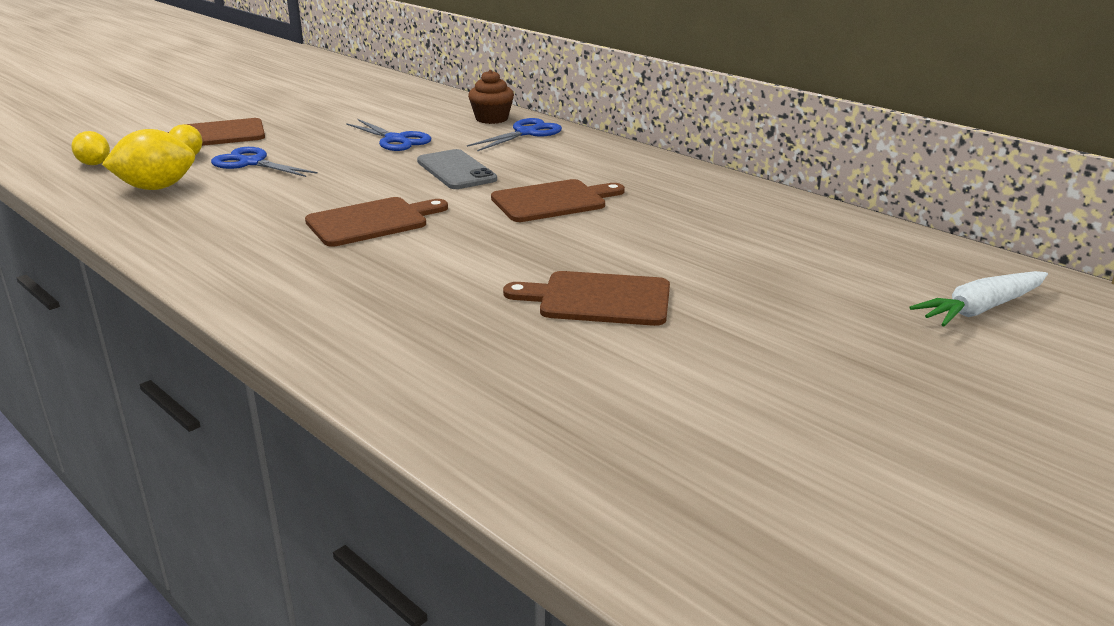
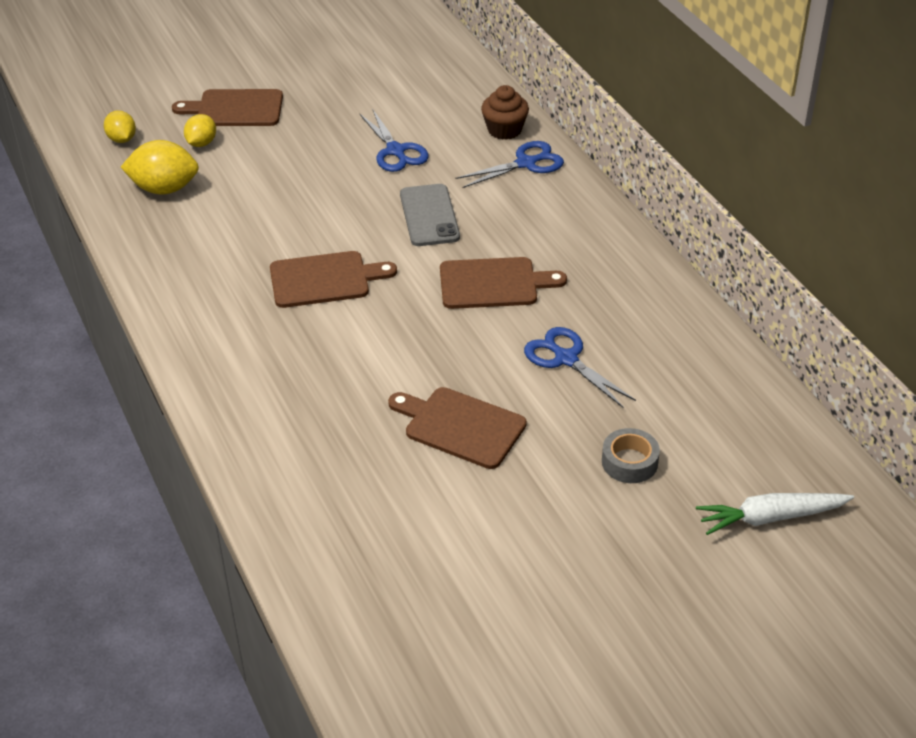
camera: 20 degrees right, 15 degrees up
(251, 163) = (254, 165): blue scissors -> blue scissors (566, 359)
(800, 295) = (629, 462): none -> grey tape

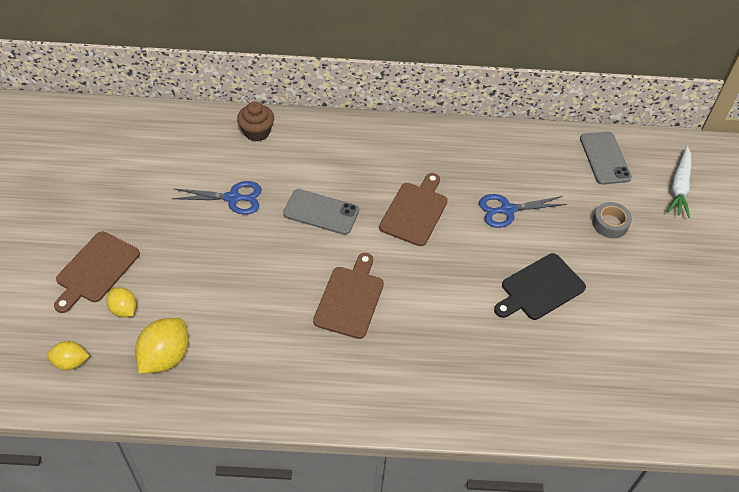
camera: 65 degrees left, 10 degrees up
(460, 426) = (540, 288): brown cutting board -> black cutting board
(526, 163) = (302, 139): blue scissors -> none
(750, 423) = (604, 158): none -> grey phone

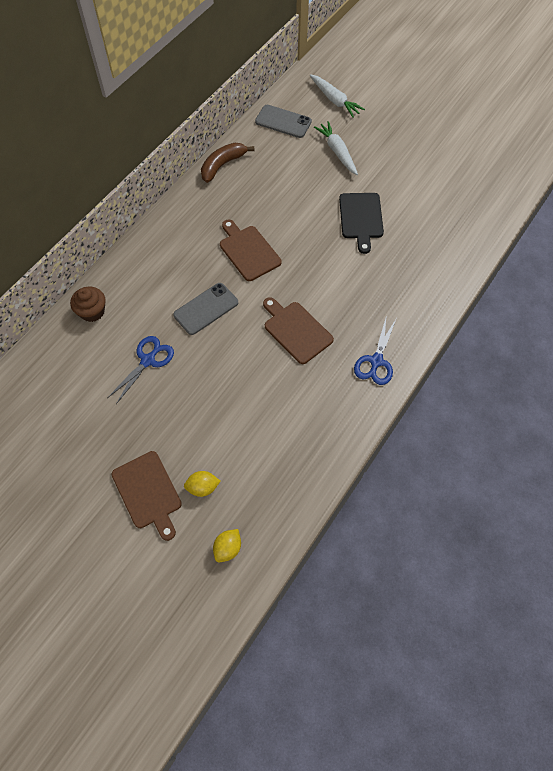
camera: 55 degrees left, 10 degrees up
(165, 357) = (267, 476): yellow lemon -> none
(502, 138) = (222, 165): none -> brown banana
(507, 210) = (286, 198): blue scissors -> blue scissors (376, 361)
(610, 224) = (337, 152): grey tape -> white carrot

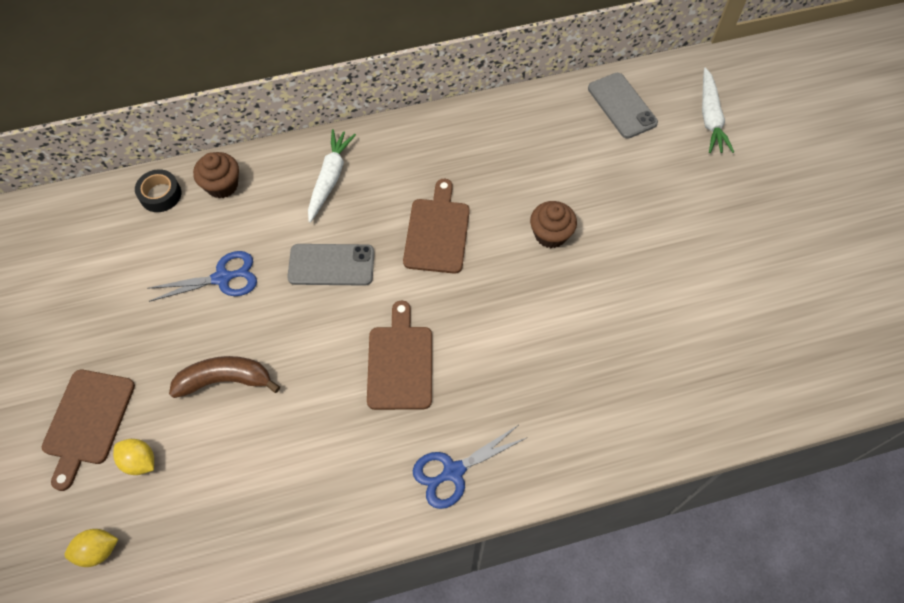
camera: 40 degrees right, 0 degrees up
(57, 343) = (160, 195): none -> black tape
(222, 165) = (504, 113): brown banana -> brown banana (225, 380)
(310, 212) = (550, 234): none -> brown cupcake
(337, 152) = (652, 183): white carrot -> white carrot (330, 178)
(361, 218) = (603, 284): black cutting board -> none

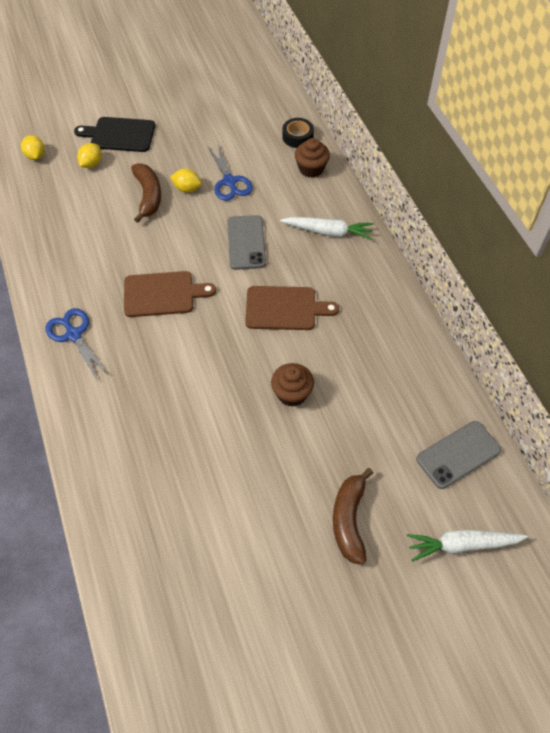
camera: 85 degrees right, 5 degrees down
(88, 421) = (120, 135): brown cutting board -> black cutting board
(223, 330) = (187, 188): none -> yellow lemon
(691, 199) = (349, 520): none -> brown banana

